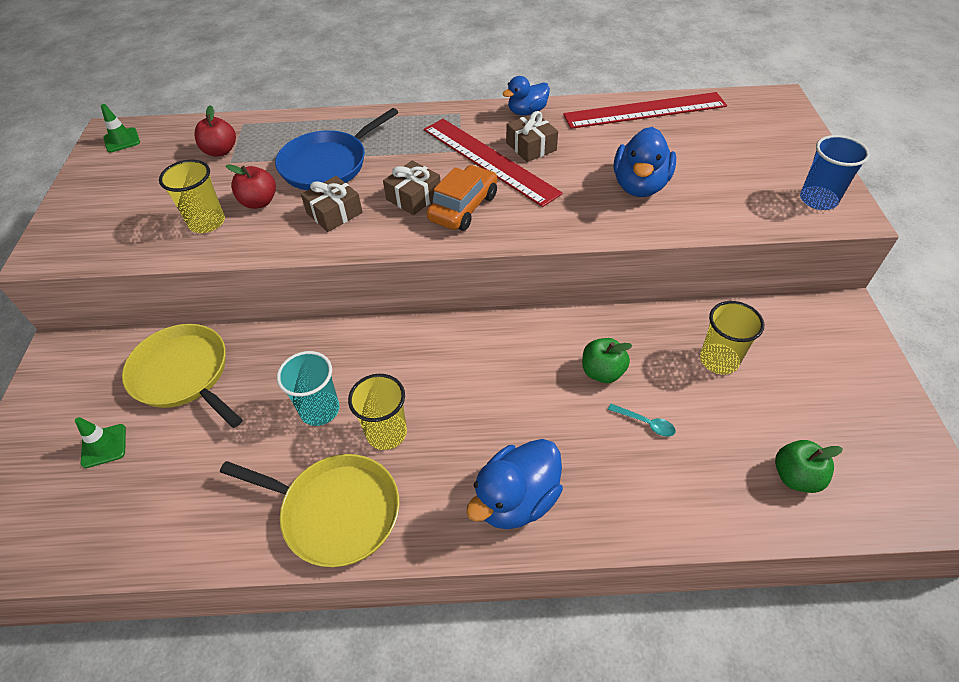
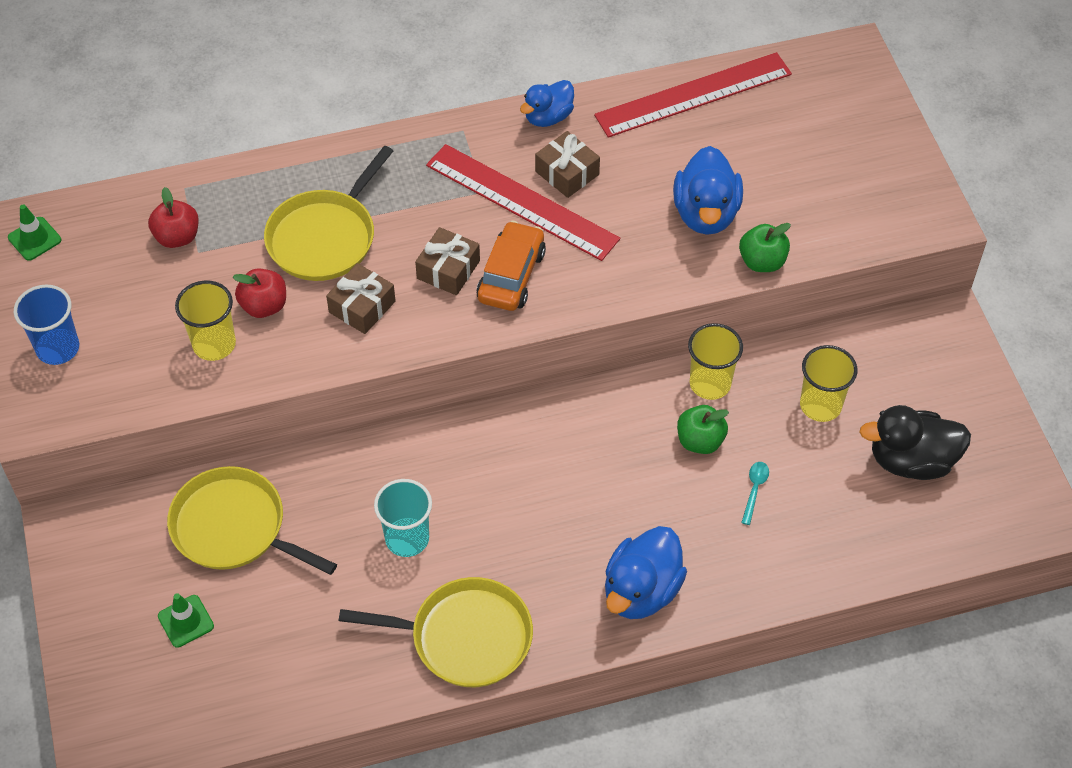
camera: 15 degrees left, 5 degrees up
(328, 164) = (325, 237): blue pan -> yellow pan
(386, 433) = (488, 550): yellow cup -> yellow cup (710, 383)
(646, 423) = (754, 489): turquoise spoon -> turquoise spoon turned 90 degrees counterclockwise
(795, 476) = (905, 516): green apple -> green apple (762, 262)
(804, 423) = (911, 461): none -> black duck
(818, 200) = (903, 204): blue cup -> blue cup (58, 348)

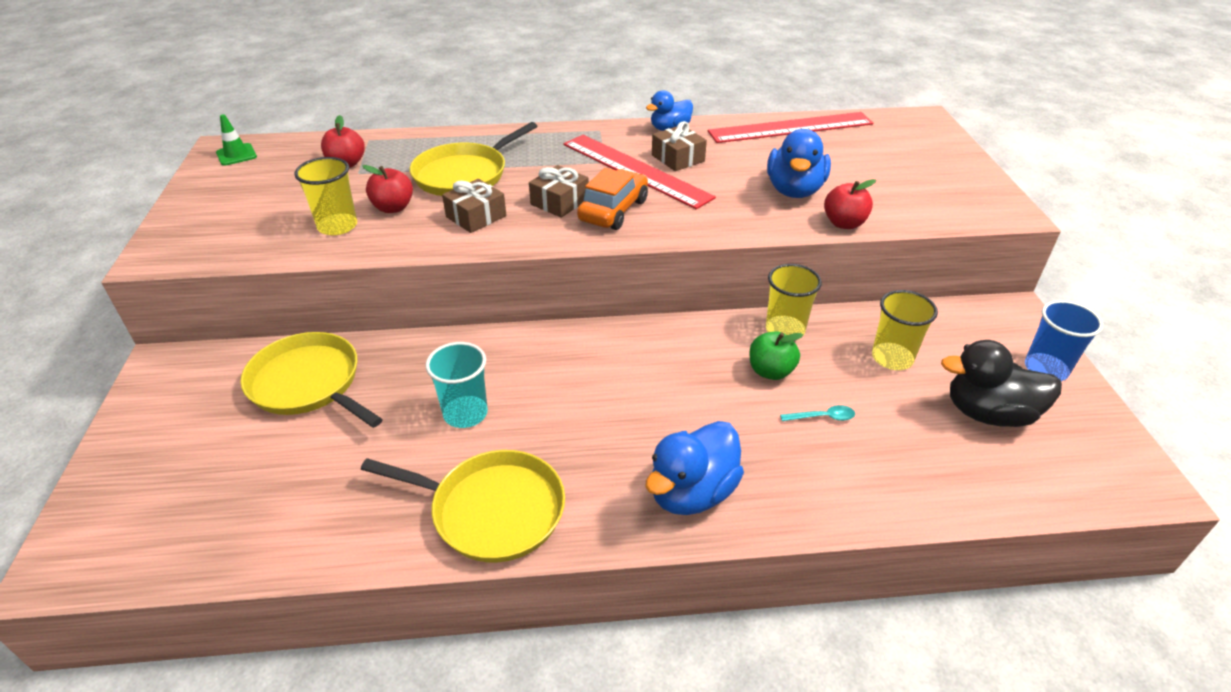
camera: 10 degrees right, 15 degrees down
(58, 348) = (207, 215): blue cup -> blue cup (1046, 369)
(186, 621) = (220, 454): green traffic cone -> none
(754, 489) = (823, 417): turquoise spoon -> turquoise spoon turned 60 degrees clockwise
(762, 262) = (844, 223): green apple -> red apple

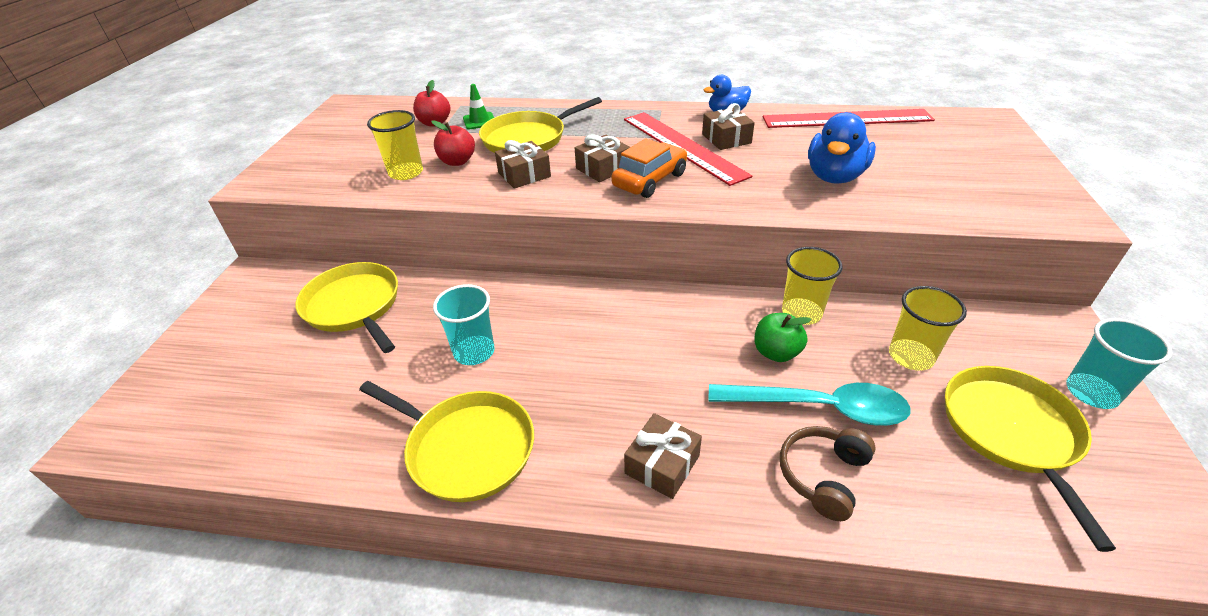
camera: 15 degrees right, 0 degrees up
(236, 155) = (353, 110): green traffic cone -> green traffic cone (479, 121)
(692, 492) = (662, 464): blue duck -> brown gift
(823, 417) = (820, 408): turquoise spoon -> turquoise spoon, size x2.48
(839, 477) = (823, 476): none -> brown headphones
(844, 223) = (879, 212): red apple -> none
(988, 413) = (1012, 432): black duck -> yellow pan
(1046, 369) = (1091, 392): blue cup -> turquoise cup

